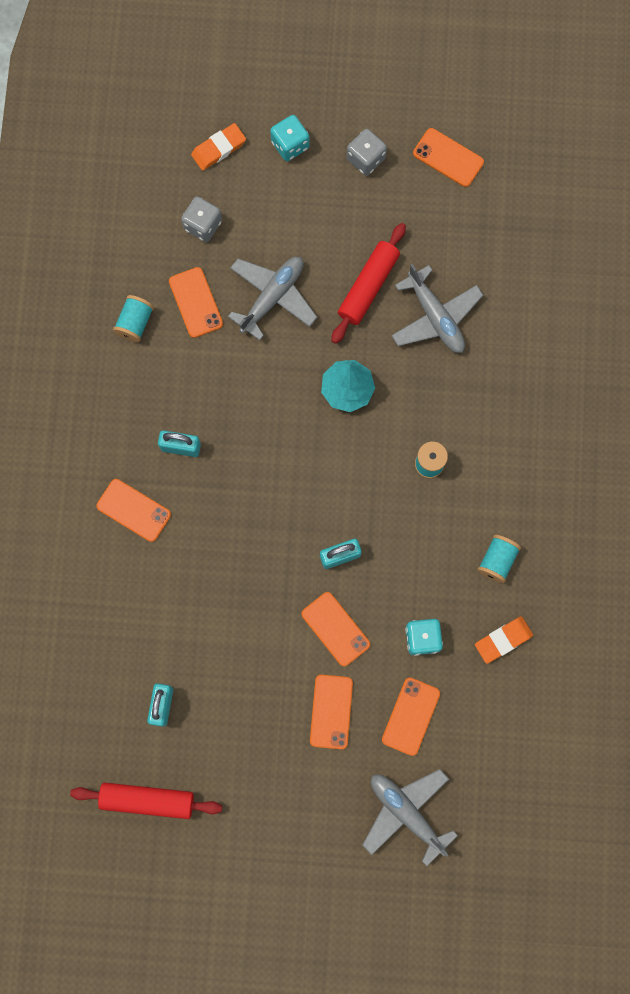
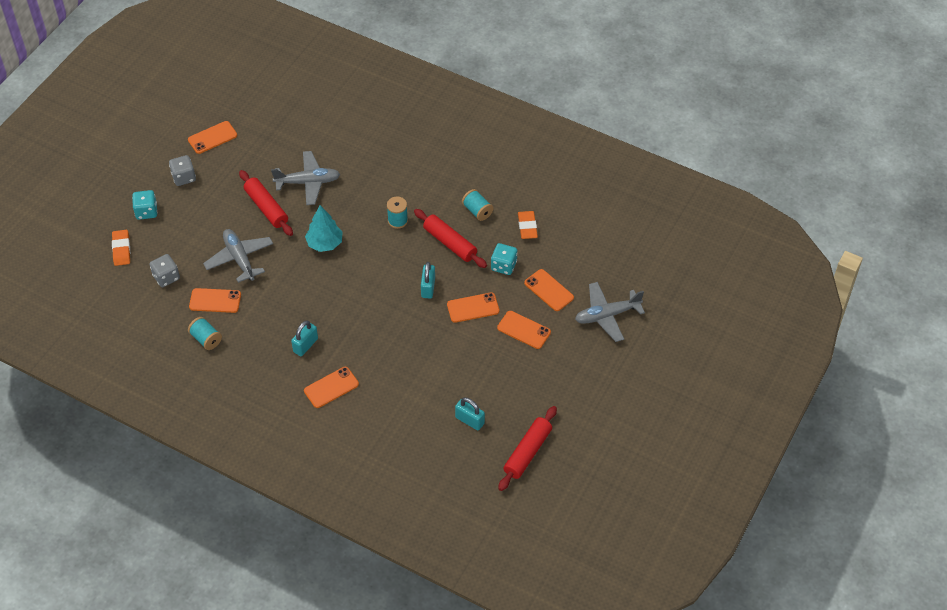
camera: 65 degrees left, 25 degrees down
(425, 549) = (450, 243): none -> red rolling pin

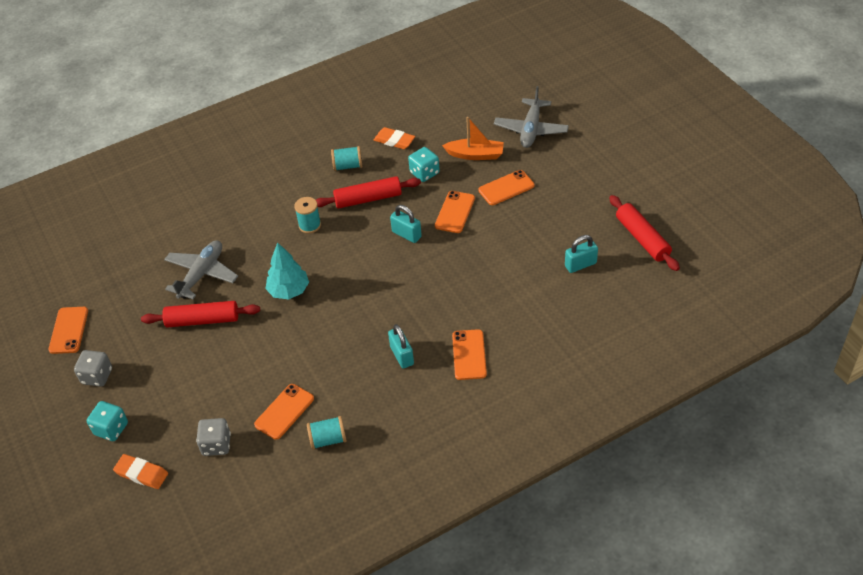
camera: 55 degrees left, 5 degrees down
(239, 259) = (248, 368): grey plane -> none
(549, 290) = (475, 155): orange phone -> orange boat

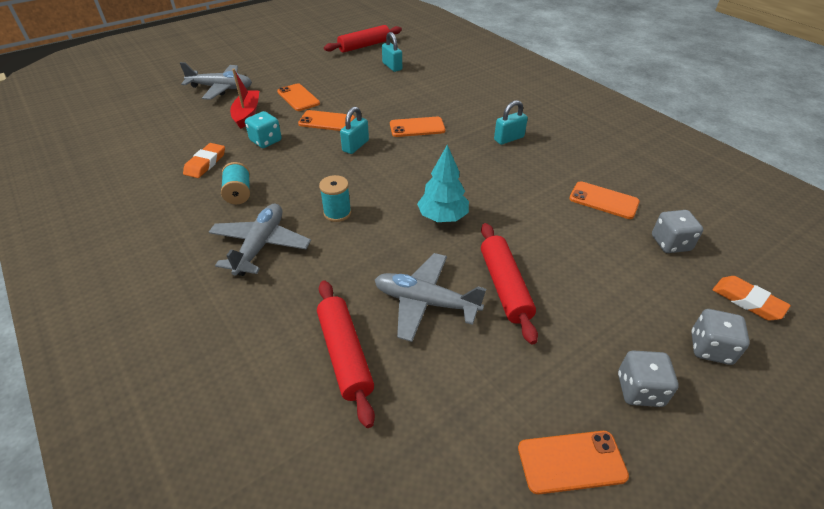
camera: 100 degrees left, 5 degrees down
(111, 429) = (710, 348): turquoise dice -> grey dice
(141, 473) = (747, 301): orange eraser -> orange eraser turned 60 degrees counterclockwise
(282, 185) = (260, 245): none -> grey plane
(328, 439) = (619, 170): turquoise spool -> none
(368, 199) = (299, 174): red rolling pin -> red rolling pin (345, 355)
(469, 355) = (496, 107): orange phone -> orange phone (417, 127)
(475, 155) = (247, 114): orange boat -> red boat

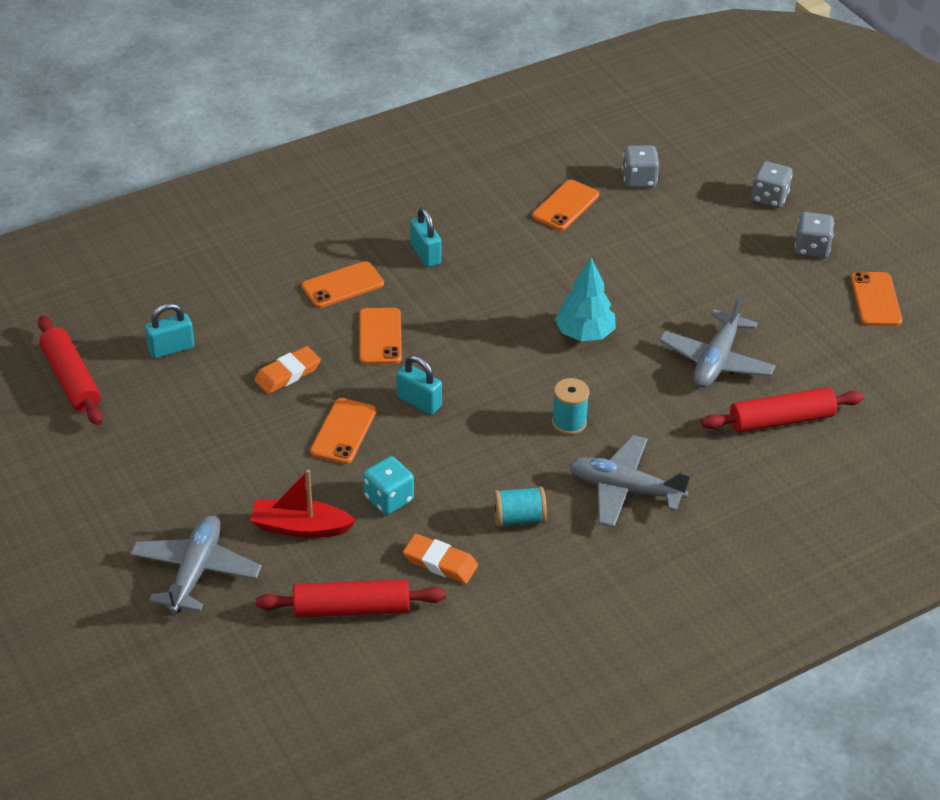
camera: 85 degrees left, 0 degrees up
(298, 98) = (257, 466): orange phone -> orange phone (343, 285)
(504, 286) = (696, 303): red rolling pin -> red rolling pin (351, 608)
(747, 301) = (716, 159): orange eraser -> orange eraser (287, 374)

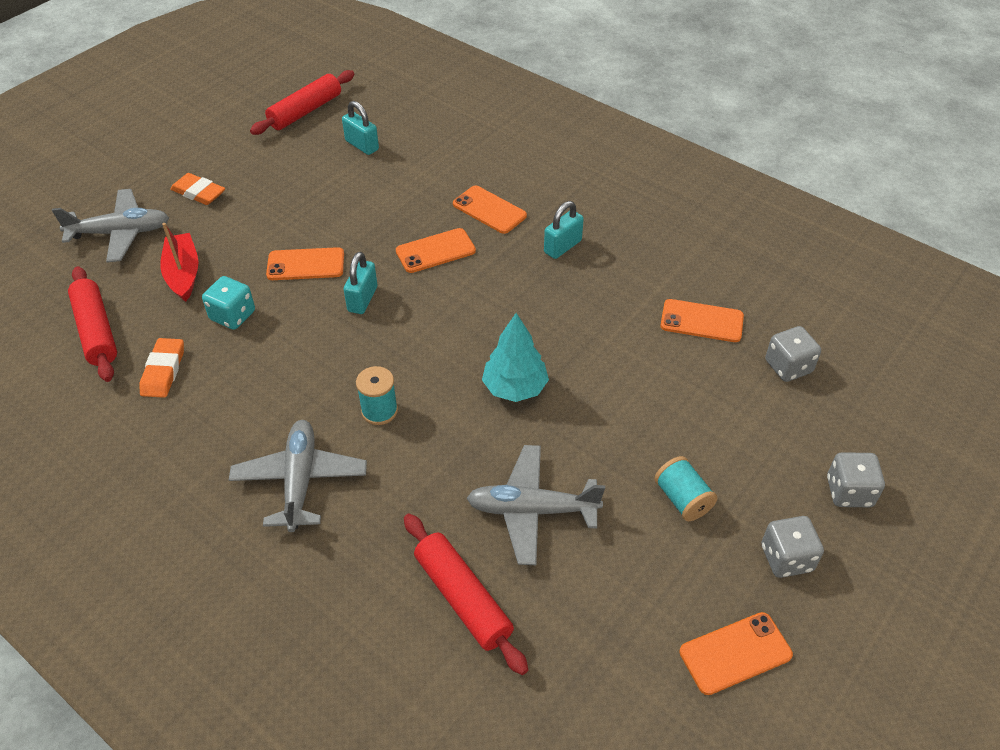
camera: 70 degrees right, 5 degrees up
(287, 374) = (362, 212): orange eraser -> orange eraser (198, 192)
(518, 518) = (234, 409): turquoise spool -> turquoise spool (682, 499)

